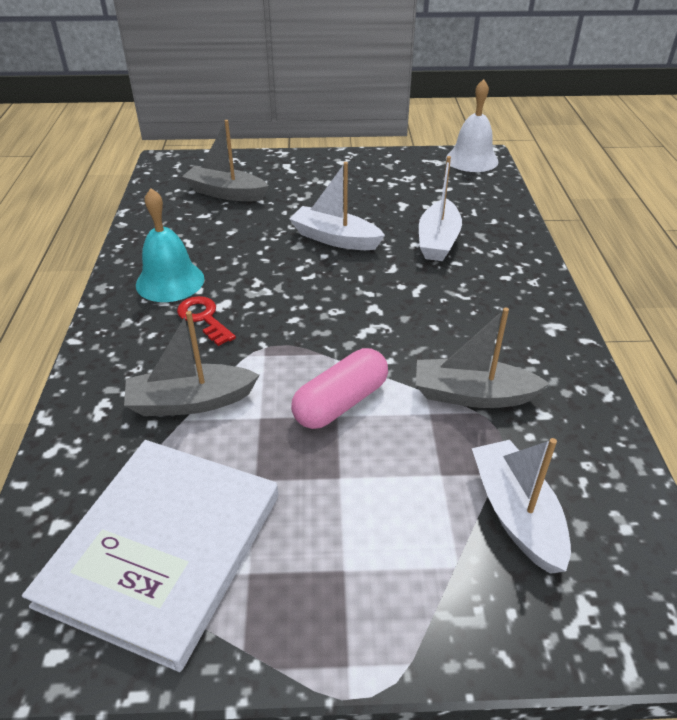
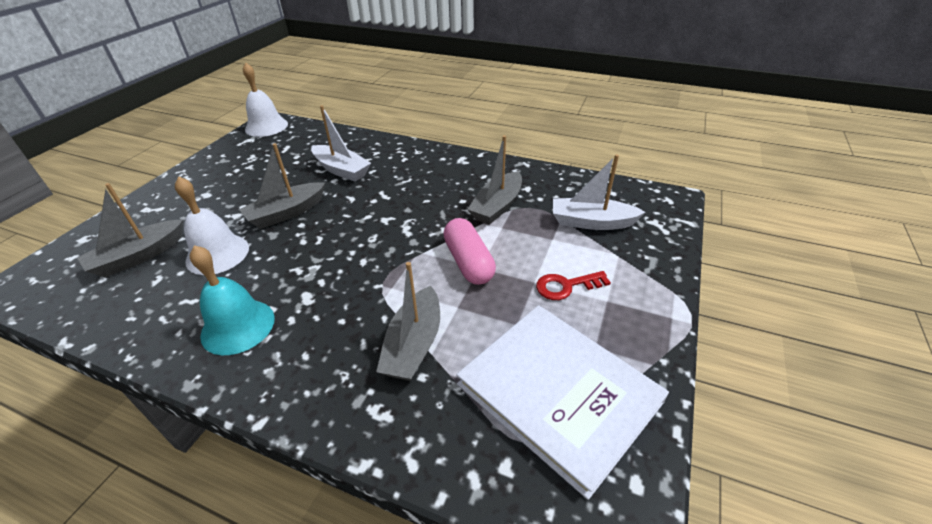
camera: 65 degrees left, 0 degrees up
(204, 318) = (314, 313): red key -> red key (566, 286)
(251, 228) = (217, 254): none -> white bell
(335, 239) = (286, 213): white boat -> grey boat

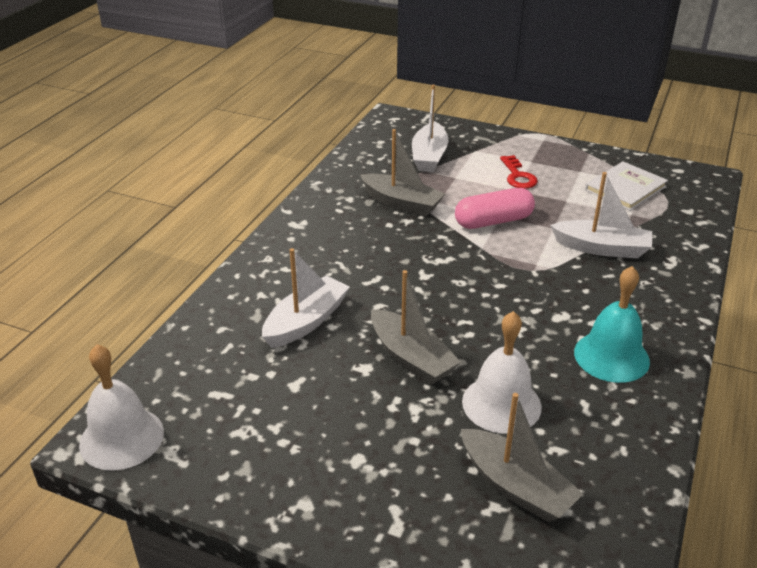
camera: 90 degrees left, 5 degrees down
(414, 344) = (602, 248): grey boat -> white boat
(558, 393) = (625, 188): white book -> white book, size x0.58

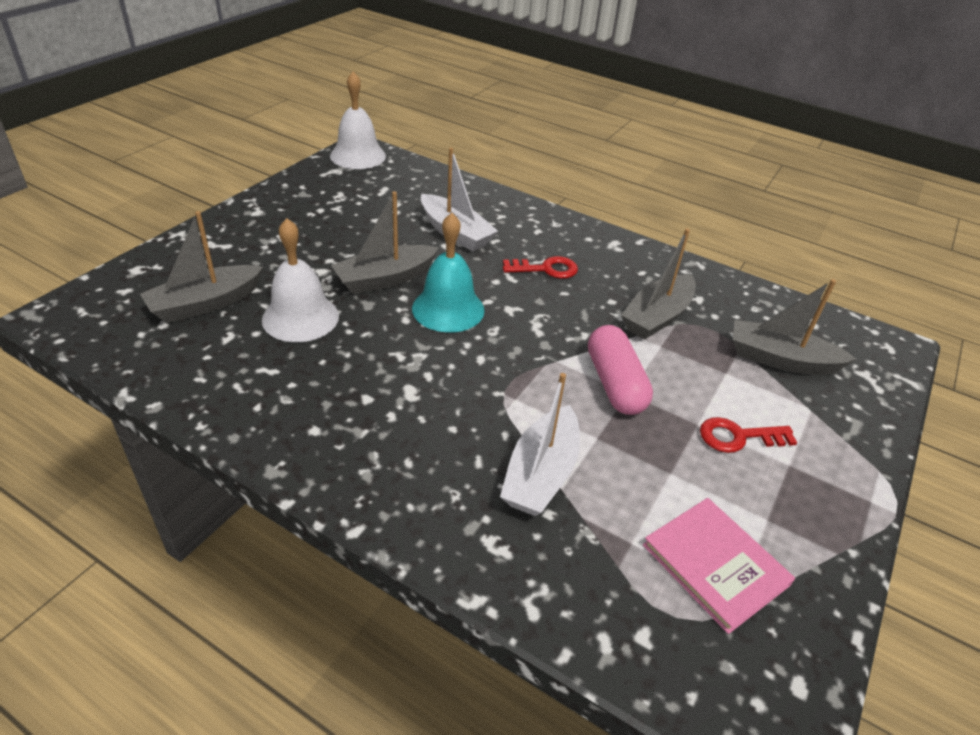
camera: 95 degrees right, 5 degrees up
(354, 259) = (546, 269): none -> red key
(429, 156) = (780, 359): white boat -> grey boat
(611, 356) = (328, 412): turquoise bell -> turquoise bell (448, 309)
(625, 188) = (715, 564): white book -> pink book

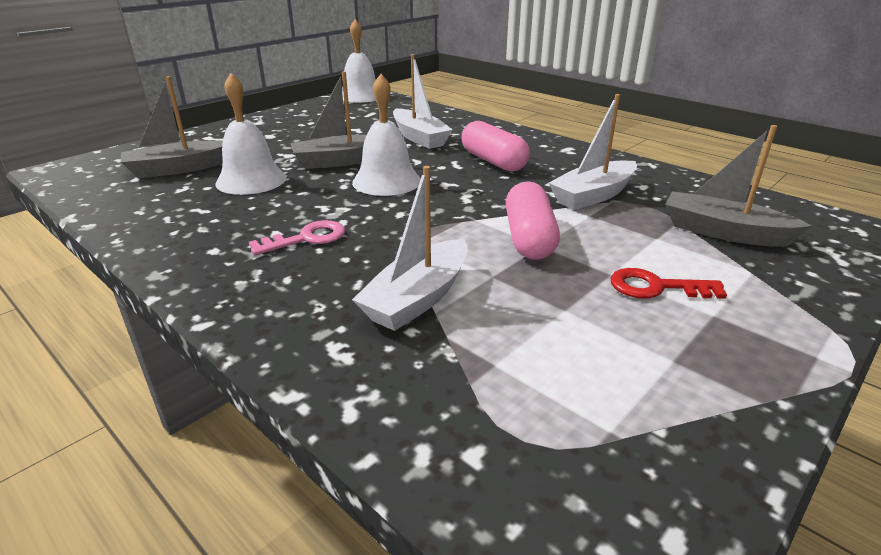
camera: 15 degrees right, 10 degrees down
(403, 404) = (307, 238): none -> pink key
(448, 309) = (386, 181): turquoise bell -> white bell
(546, 269) = (493, 161): red key -> pink capsule
(657, 317) = (593, 195): grey boat -> white boat
(715, 564) = (592, 395): pink book -> none

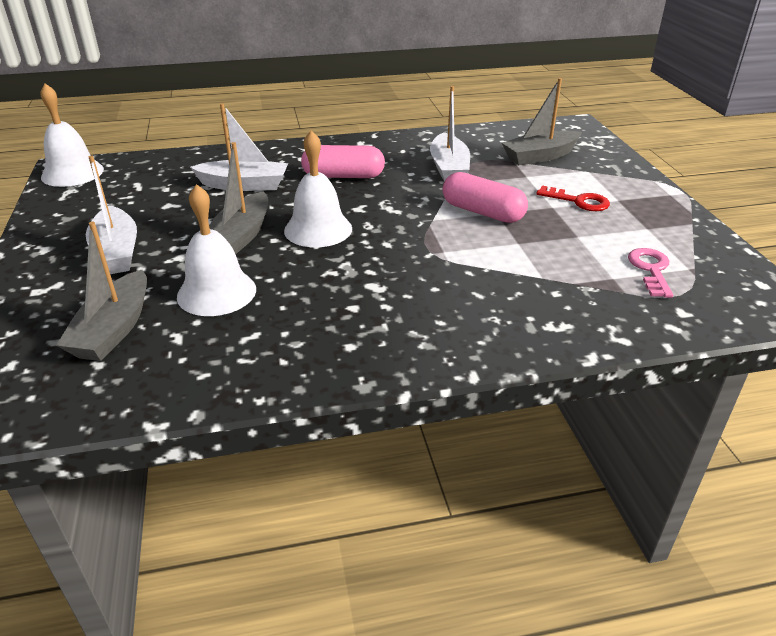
camera: 55 degrees left, 5 degrees up
(307, 238) = (382, 295): pink key -> pink key (651, 270)
(418, 298) = (520, 278): white boat -> white boat (117, 252)
(656, 287) = (578, 201): red key -> red key turned 105 degrees counterclockwise

